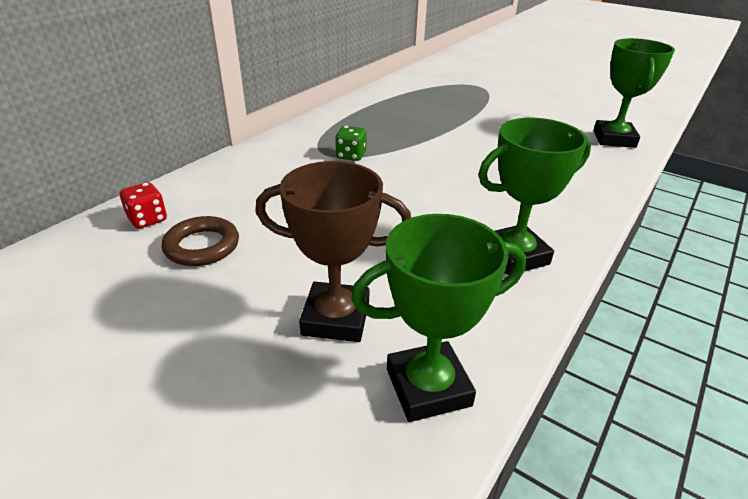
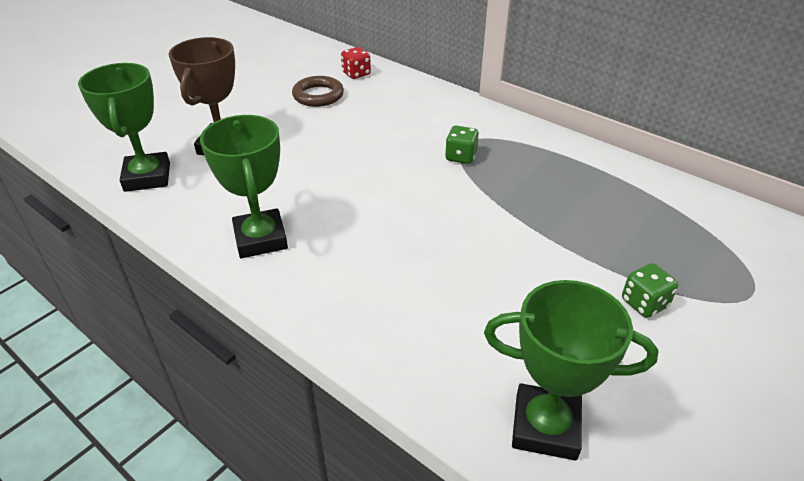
camera: 95 degrees right, 5 degrees up
(502, 109) = (644, 303): none -> green dice

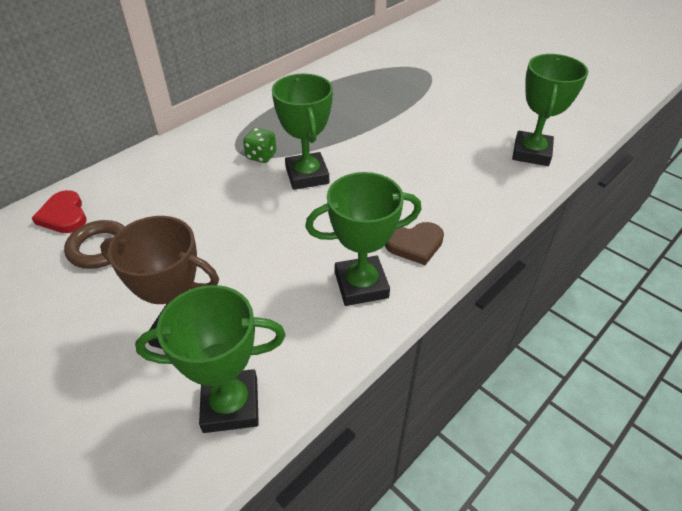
camera: 85 degrees left, 5 degrees up
(319, 278) = (415, 244): none -> brown heart
(356, 74) = (64, 215): red dice -> red heart
(432, 190) = (307, 175): none -> green trophy
(644, 303) = (435, 104): green dice -> none

